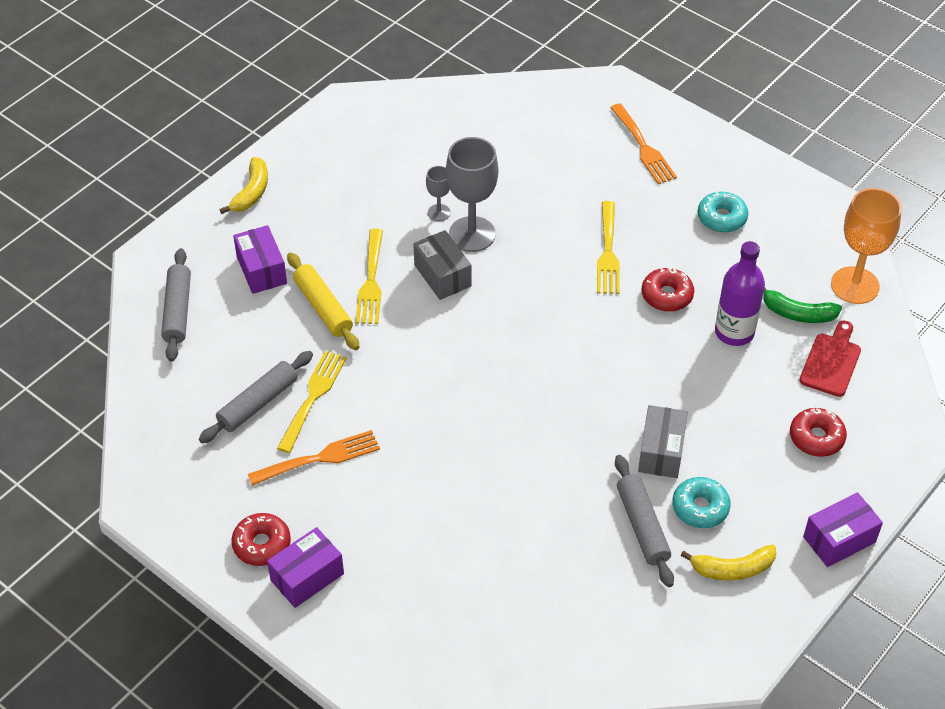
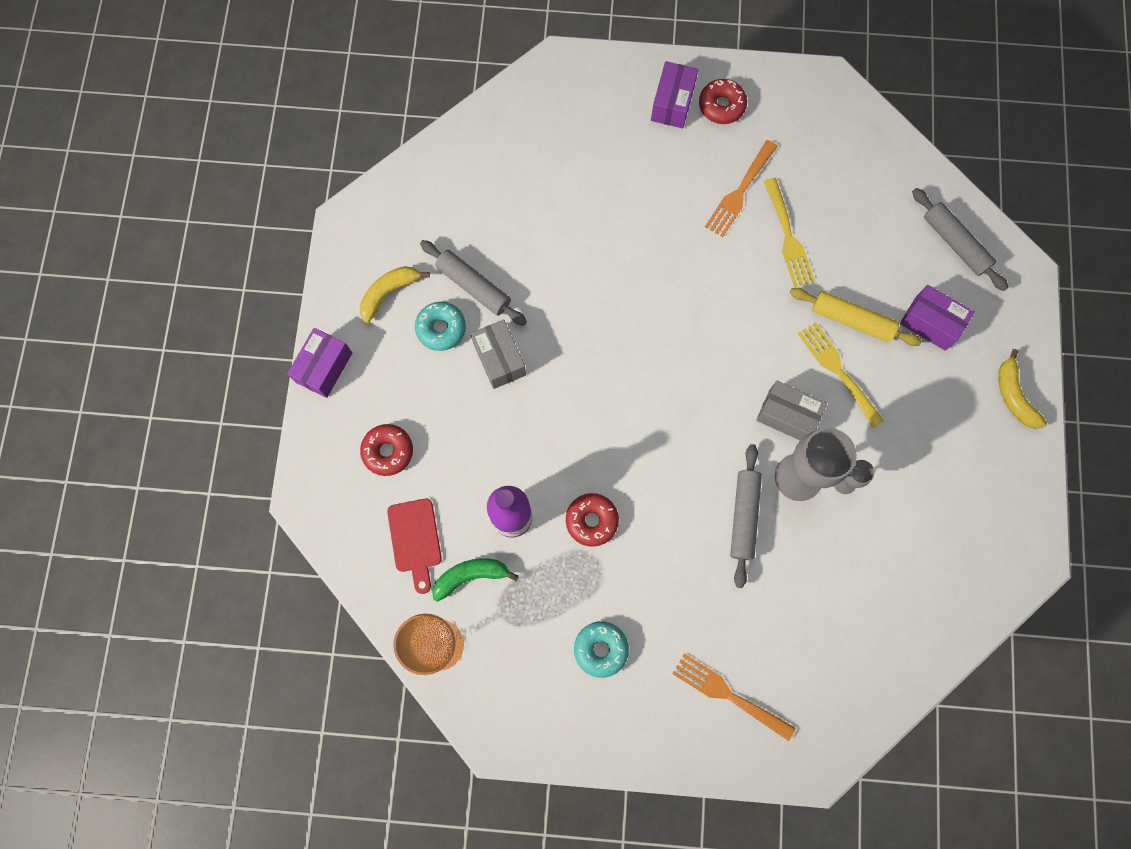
camera: 145 degrees right, 25 degrees up
(258, 403) = (822, 206): grey rolling pin -> grey rolling pin (744, 516)
(608, 252) = (672, 536): yellow fork -> none

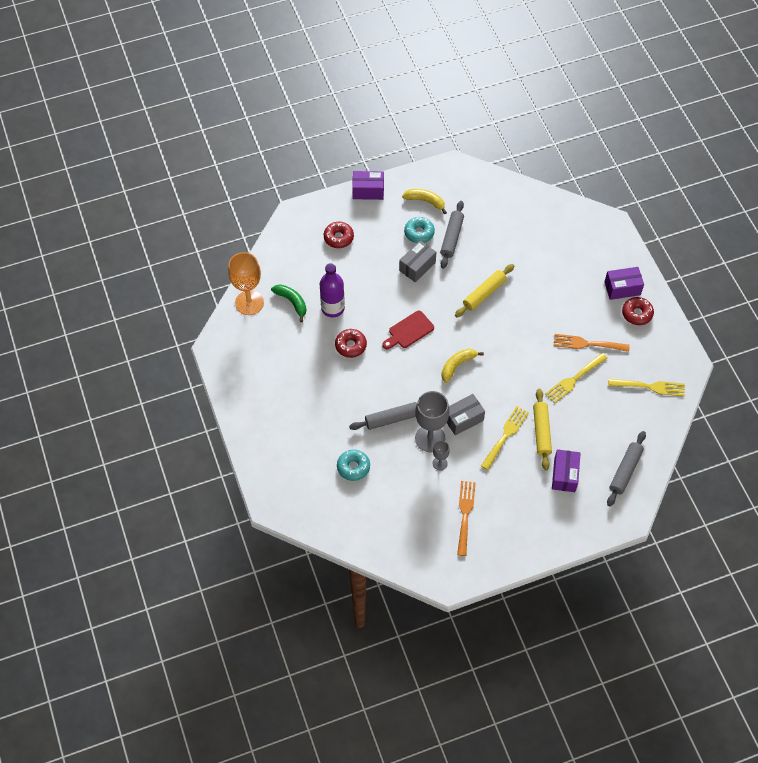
camera: 65 degrees right, 15 degrees down
(415, 540) = (298, 269): red cutting board -> red cutting board (409, 331)
(593, 287) = (484, 294): none -> yellow rolling pin
(600, 649) = (283, 377): turquoise donut -> turquoise donut (353, 467)
(728, 694) = (289, 448): orange fork -> orange fork (465, 514)
(787, 416) = (463, 419): grey box -> grey box turned 60 degrees clockwise
(841, 148) = (650, 387): none -> yellow fork
(1013, 396) = (544, 537): yellow banana -> yellow banana (457, 365)

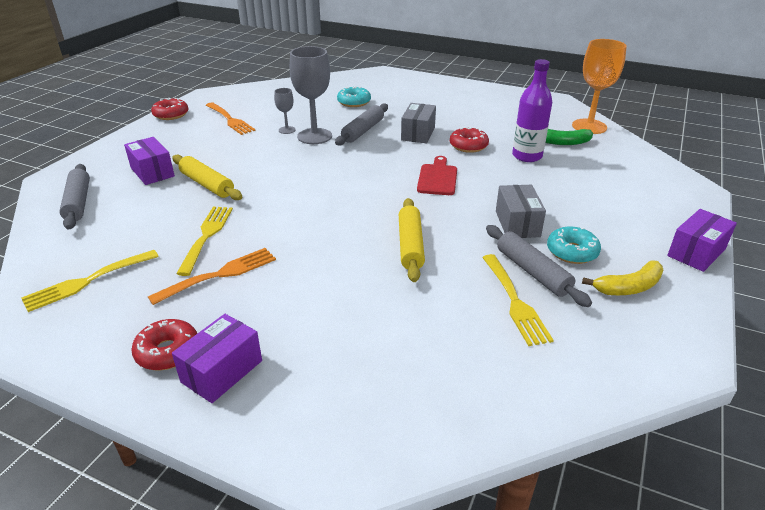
camera: 135 degrees right, 25 degrees down
(338, 238) = (627, 198): red donut -> red donut (171, 115)
(457, 365) = (354, 181): yellow banana -> none
(463, 419) = (299, 157): grey box -> grey box (418, 133)
(505, 435) = (243, 166): yellow fork -> yellow fork (514, 301)

